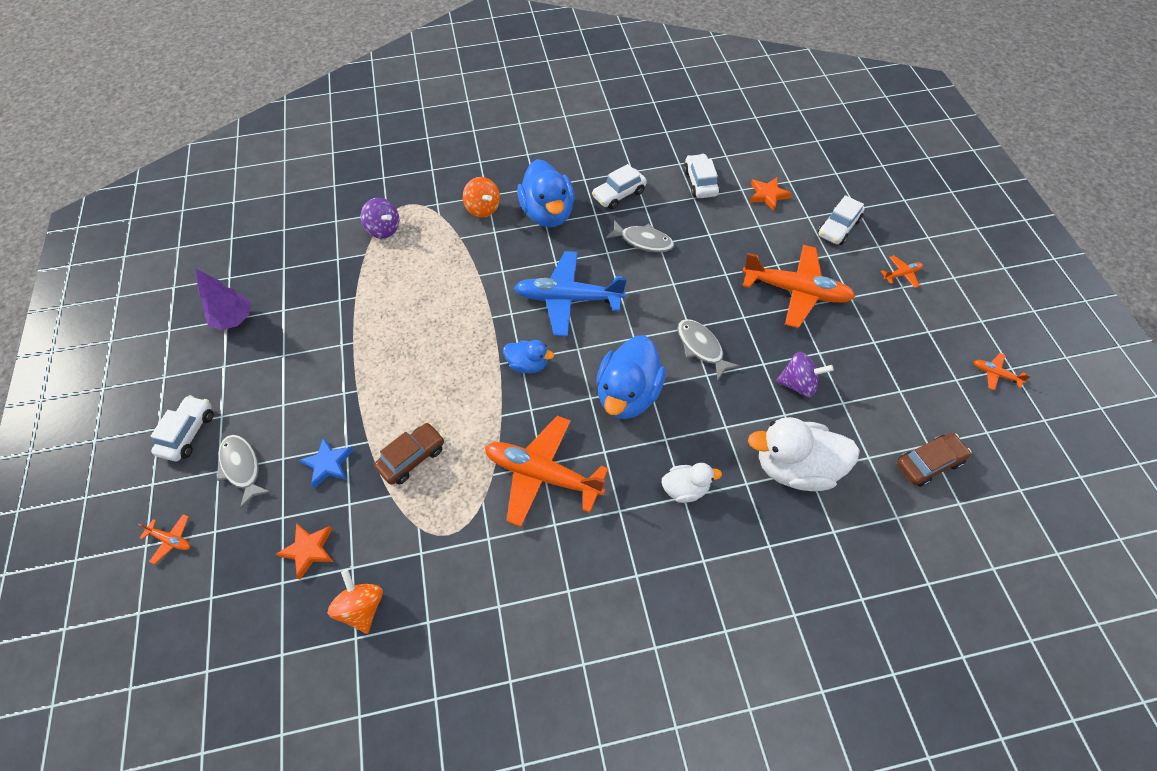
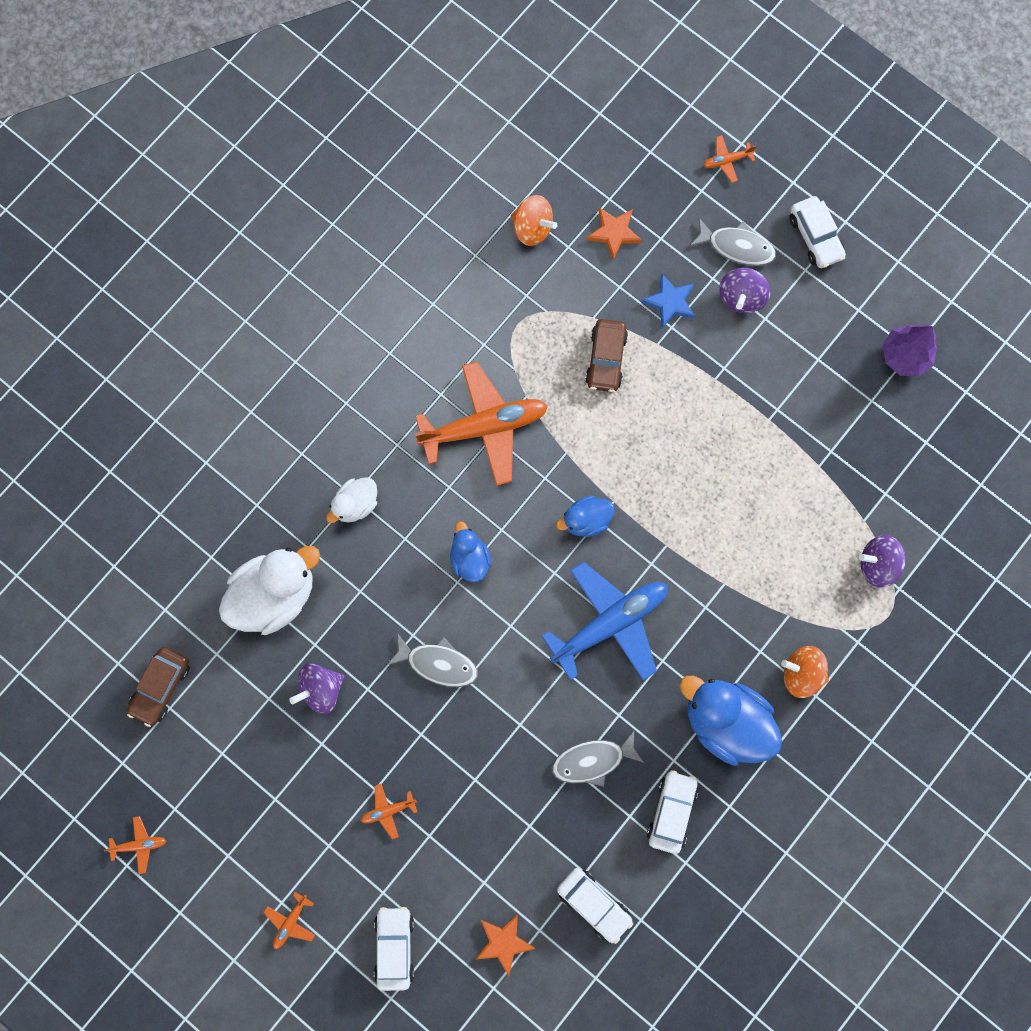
camera: 140 degrees right, 20 degrees up
(280, 430) = (741, 297): none -> purple spinning top
(628, 394) = (470, 558): blue duck -> blue duck, size x0.54
(796, 291) = (388, 810): orange plane -> orange plane, size x0.41

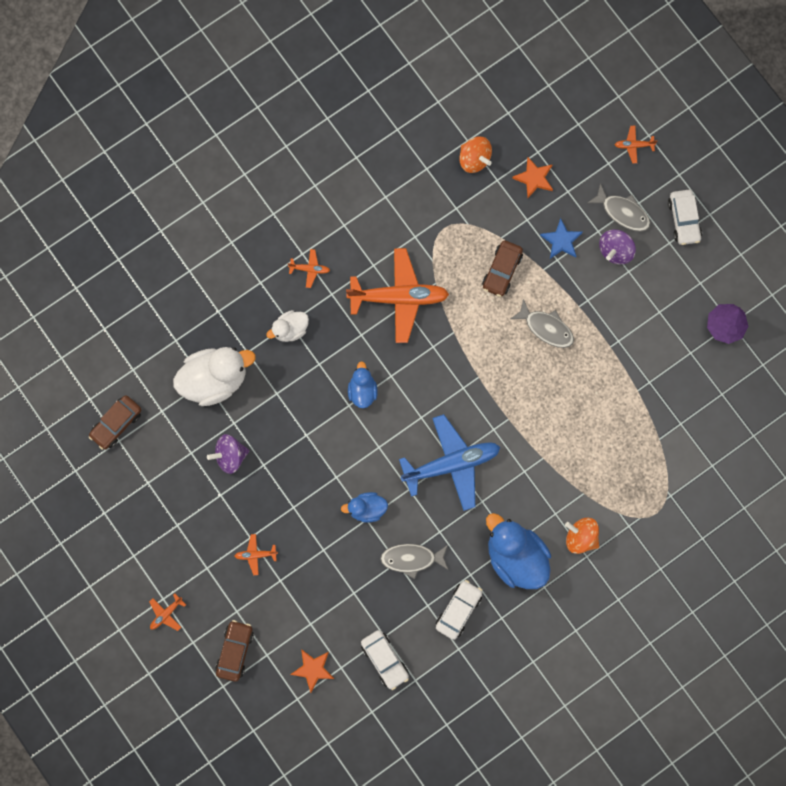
camera: 15 degrees right, 0 degrees up
(139, 844) = (73, 531): orange plane -> orange plane (310, 269)
(394, 947) = (235, 651): white car -> brown car
(438, 663) = (319, 460): grey fish -> grey fish (546, 328)
(586, 520) = (454, 385): blue duck -> blue duck (366, 509)
(877, 564) = (659, 473): purple spinning top -> none

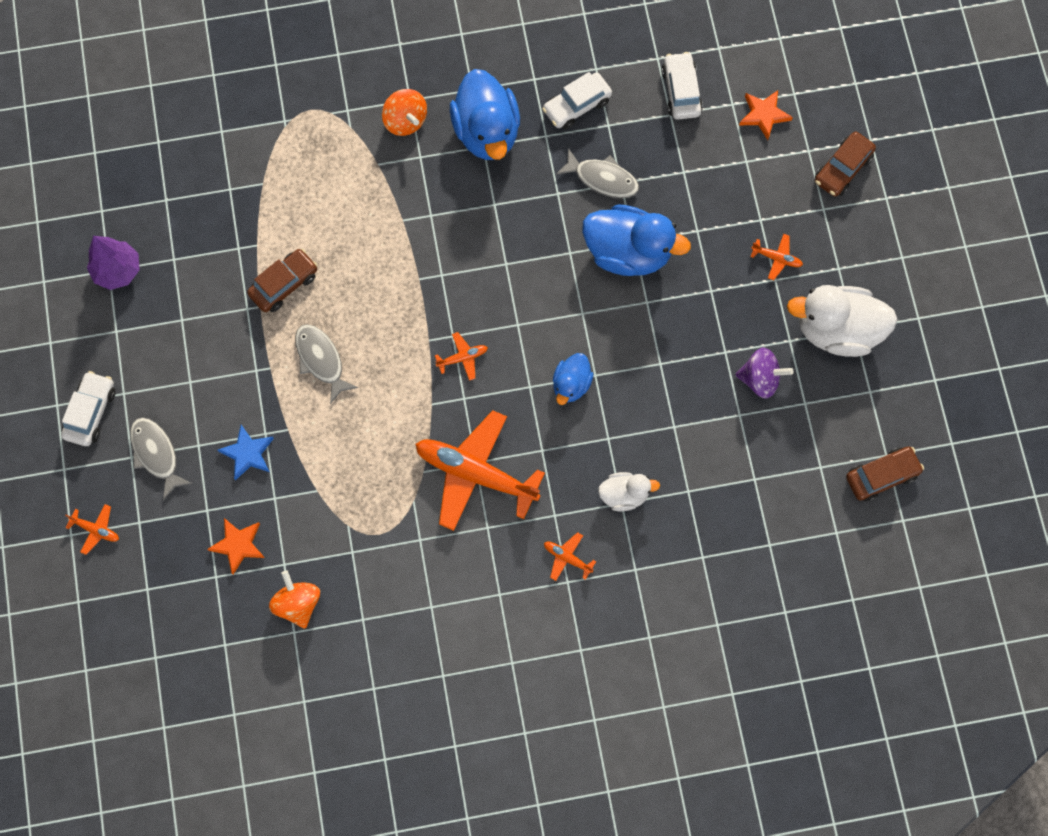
camera: 155 degrees left, 5 degrees down
(166, 614) = (905, 240): orange plane -> orange plane (463, 358)
(214, 379) = (741, 475): white duck -> white duck (837, 330)
(366, 509) = (628, 252): blue duck -> blue duck, size x1.86
(451, 464) = (508, 258): blue plane -> none
(502, 271) = (337, 450): brown car -> brown car (284, 284)
(615, 250) = (191, 412): purple spinning top -> none

